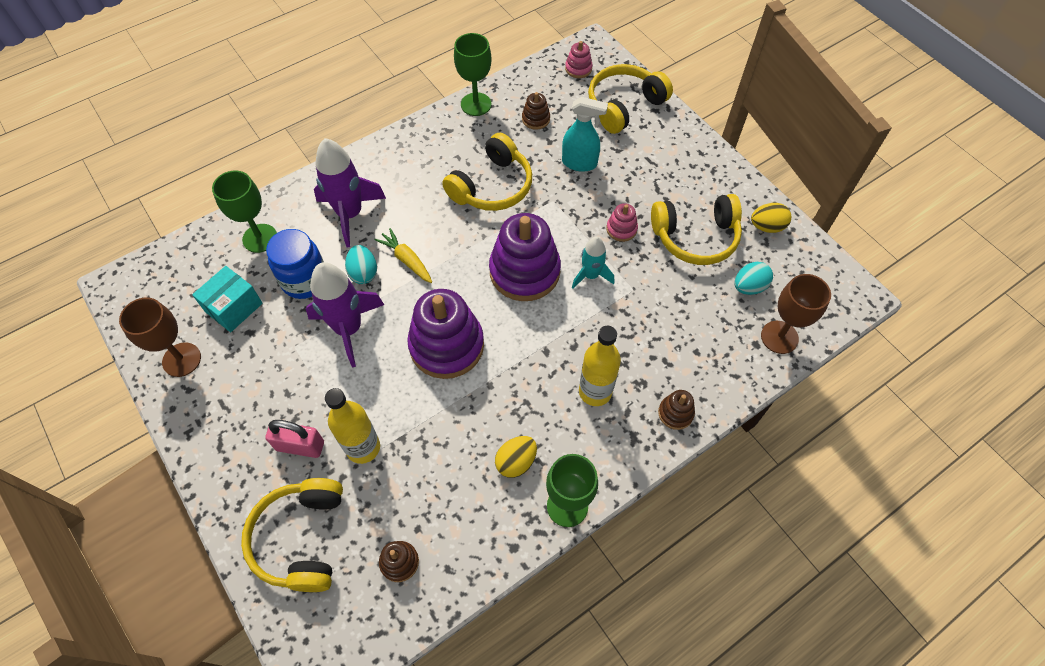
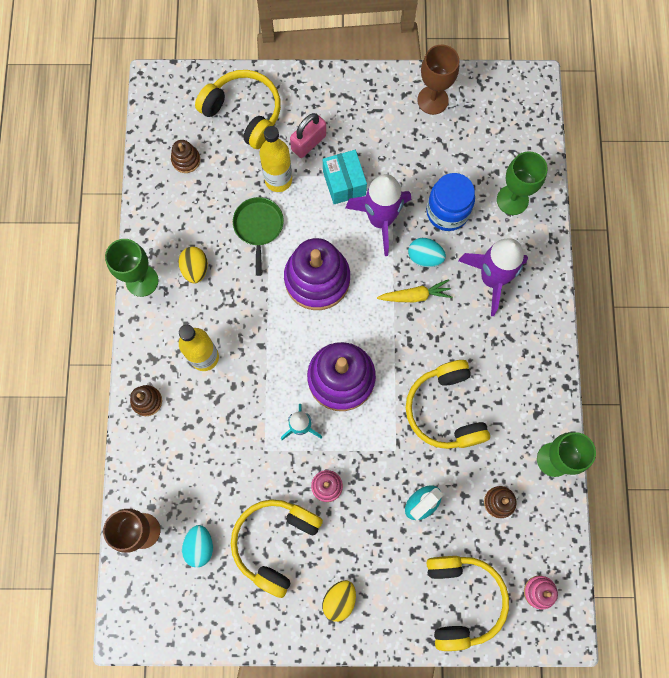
camera: 125 degrees right, 15 degrees up
(234, 307) = (455, 152): turquoise box -> turquoise box (344, 183)
(428, 432) = (258, 227): none -> green pan
(767, 227) = (241, 615): yellow egg -> yellow egg (339, 599)

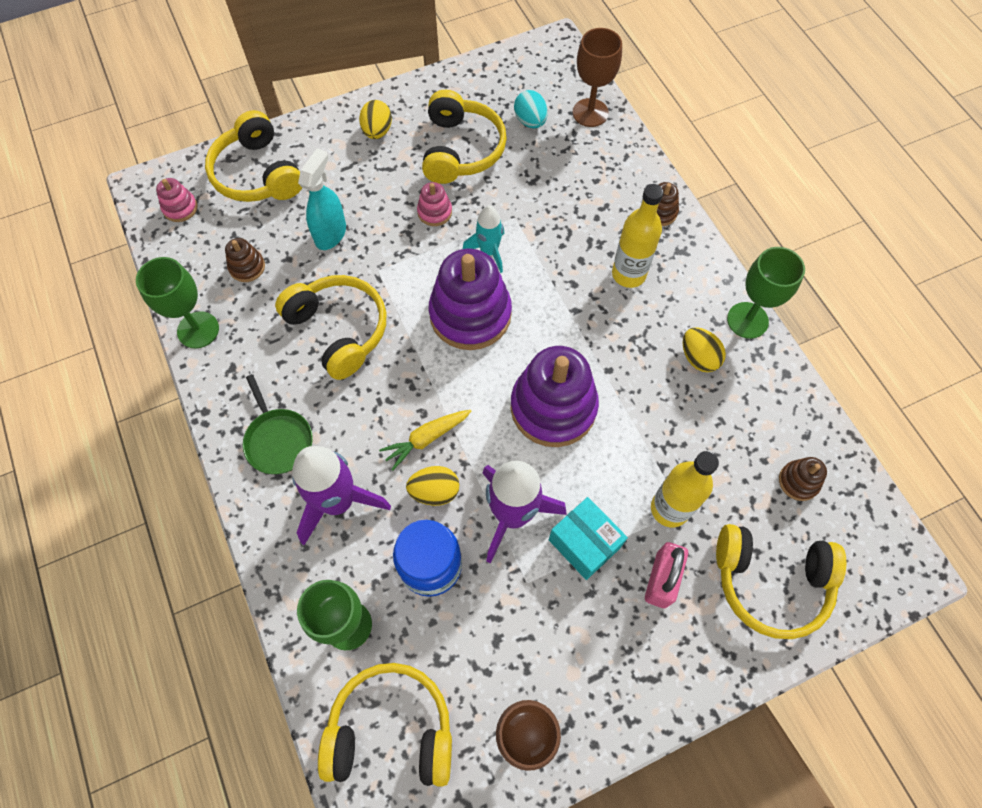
camera: 155 degrees right, 10 degrees down
(258, 227) = (657, 438): green pan -> green pan (278, 440)
(425, 257) = (434, 491): turquoise egg -> yellow egg
(507, 134) = (391, 730): none -> yellow headphones

